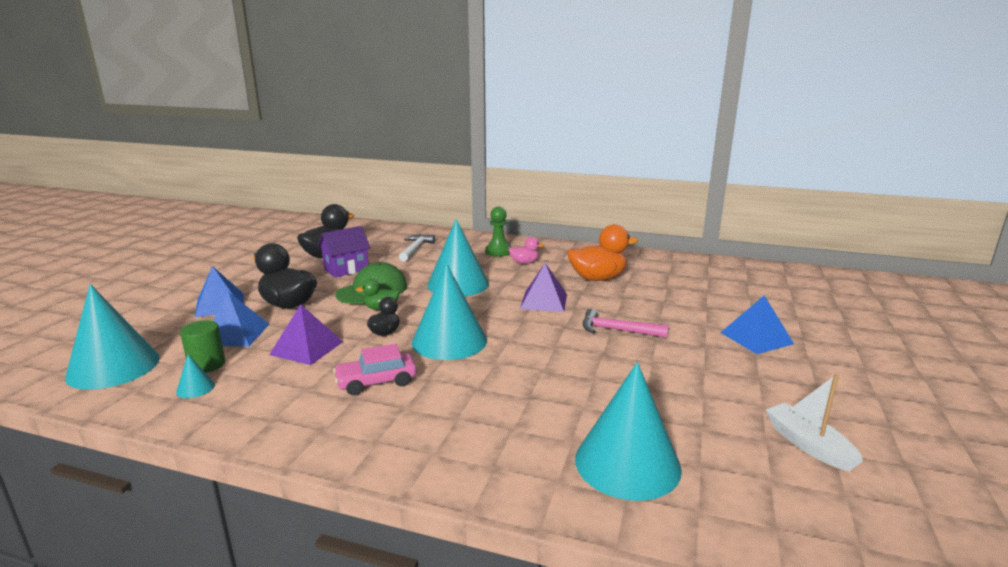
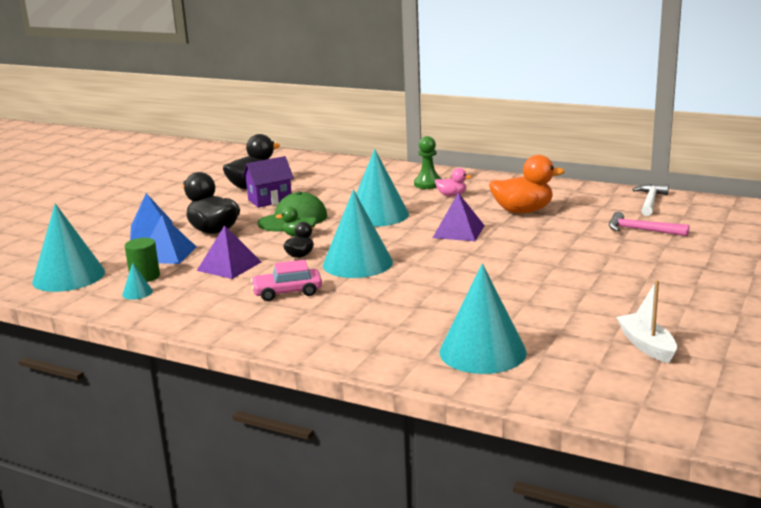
camera: 10 degrees right, 0 degrees up
(415, 249) = (342, 181): white hammer -> white hammer (650, 201)
(617, 330) = (520, 257): pink hammer -> pink hammer (641, 230)
(756, 338) = (656, 267): blue pyramid -> none

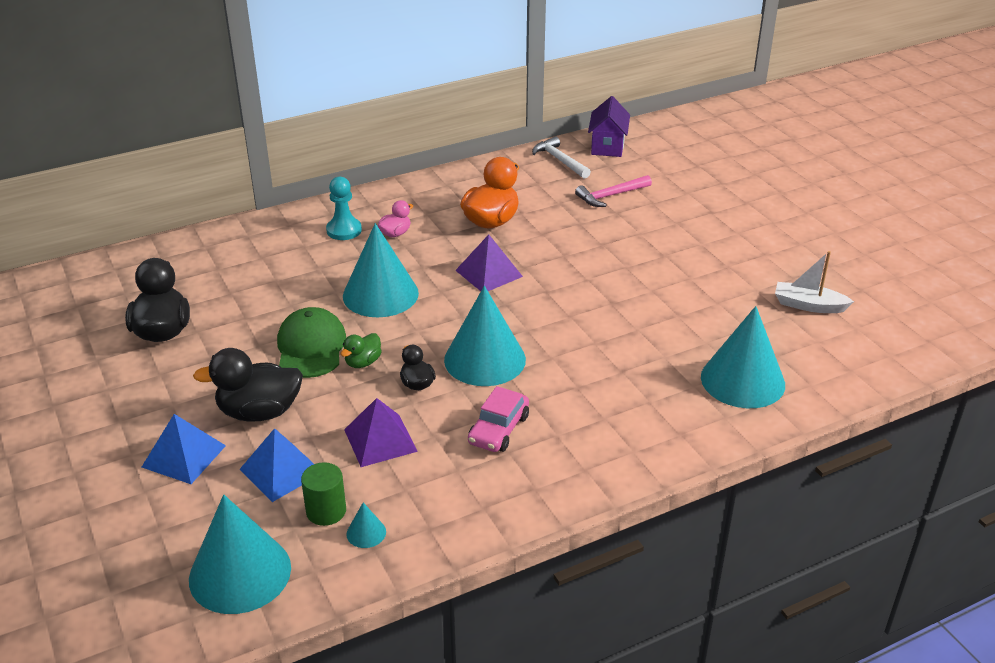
camera: 55 degrees left, 15 degrees up
(270, 200) = (226, 337): purple house -> purple house (607, 146)
(428, 184) = (344, 230): green pawn -> turquoise pawn

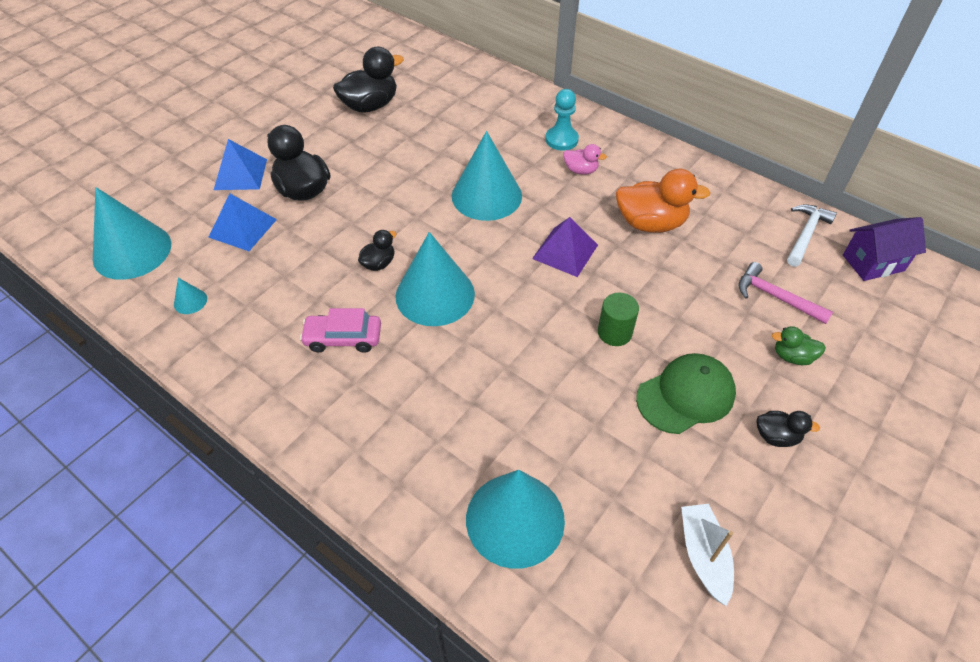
camera: 65 degrees right, 15 degrees up
(311, 347) = (393, 185): green cap -> green cap (686, 395)
(326, 511) = (207, 269): green cylinder -> green cylinder (614, 332)
(363, 362) = (390, 221): green duck -> green duck (792, 356)
(380, 440) = (298, 268): purple pyramid -> none
(731, 242) = (776, 436): none -> black duck

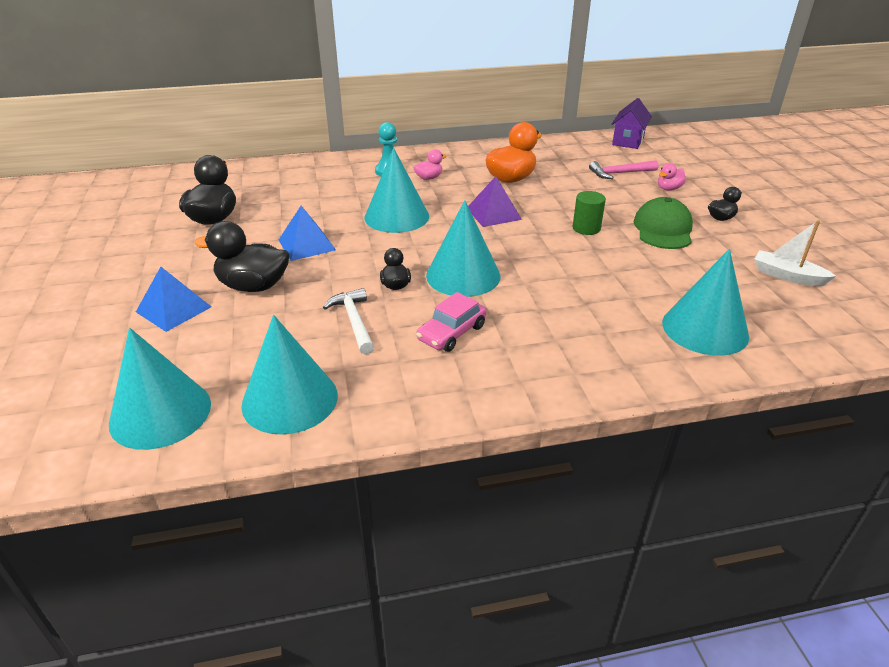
camera: 50 degrees left, 15 degrees down
(190, 301) = (290, 399): turquoise cone -> turquoise cone, size x2.45
(242, 228) = (245, 334): blue pyramid -> blue pyramid (306, 245)
(792, 356) = (668, 189): green duck -> pink duck
(805, 234) = (584, 146): white hammer -> white hammer (354, 321)

